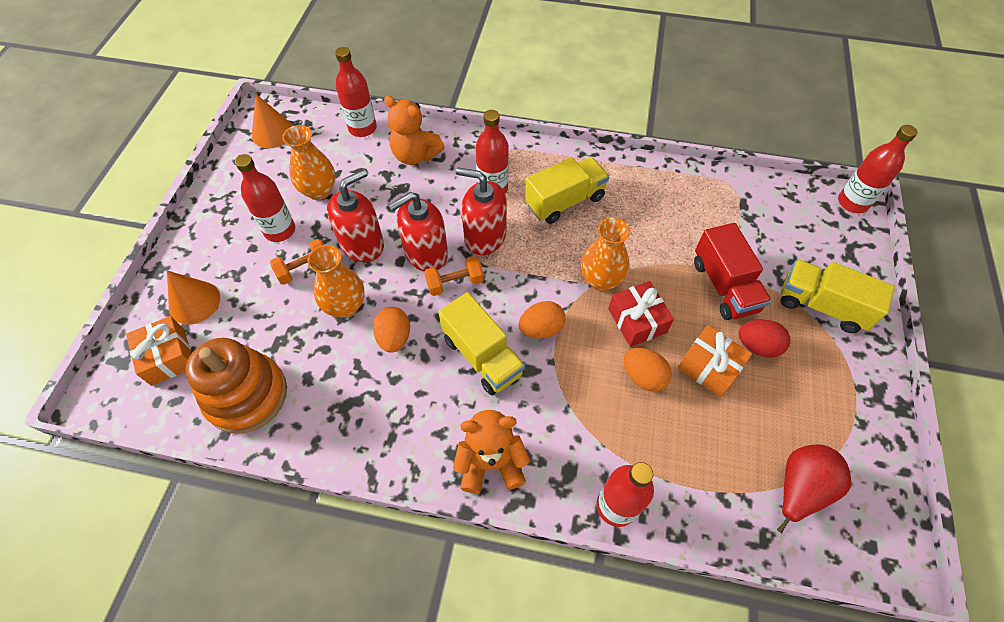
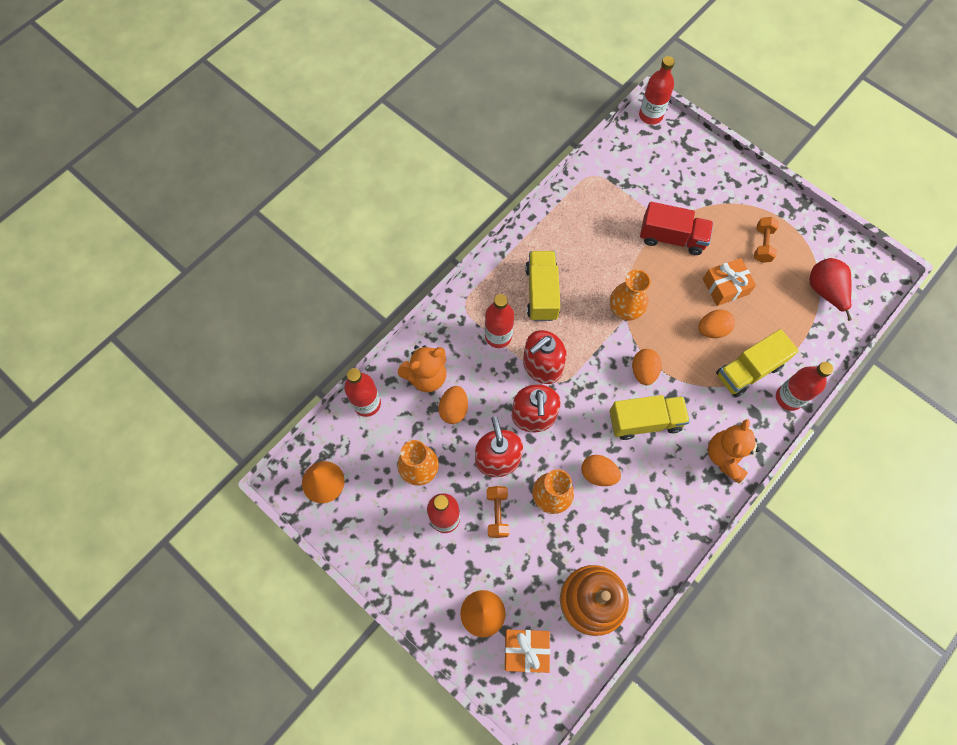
camera: 60 degrees left, 10 degrees up
(394, 189) = (454, 409): none -> orange egg
(455, 283) = (573, 409): orange dumbbell -> orange dumbbell (762, 245)
(637, 320) = (669, 307): red gift -> none
(757, 346) = (725, 249): red egg -> none
(821, 306) = (717, 193): yellow truck -> yellow truck (748, 370)

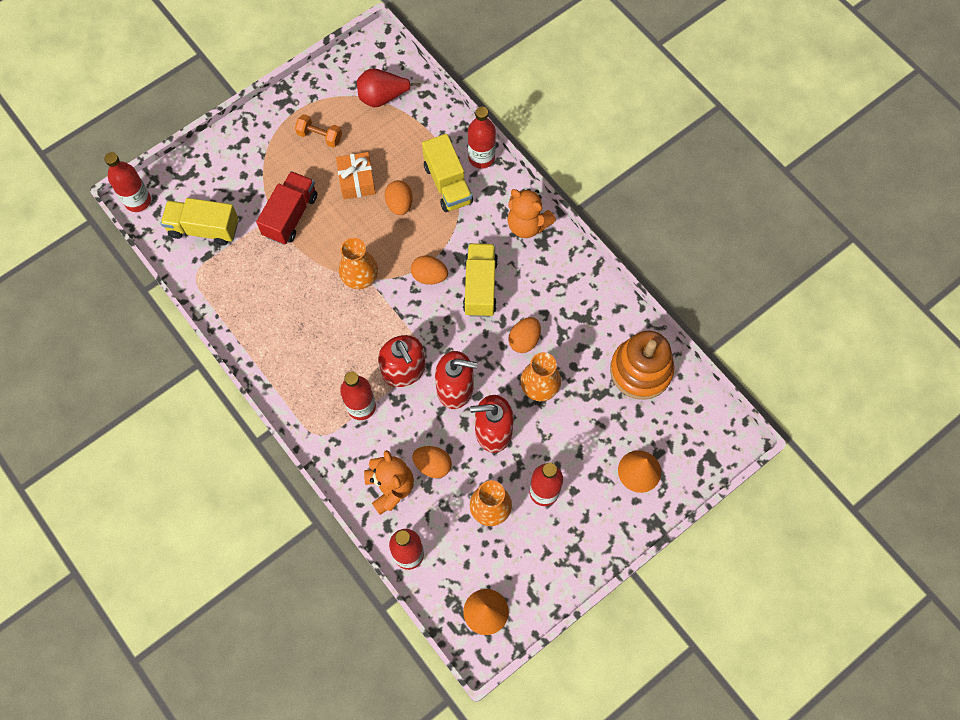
camera: 80 degrees left, 0 degrees up
(497, 514) = (547, 441): orange dumbbell -> none
(526, 650) = (677, 438): orange gift -> none
(541, 293) = (322, 354): yellow truck -> yellow truck (204, 228)

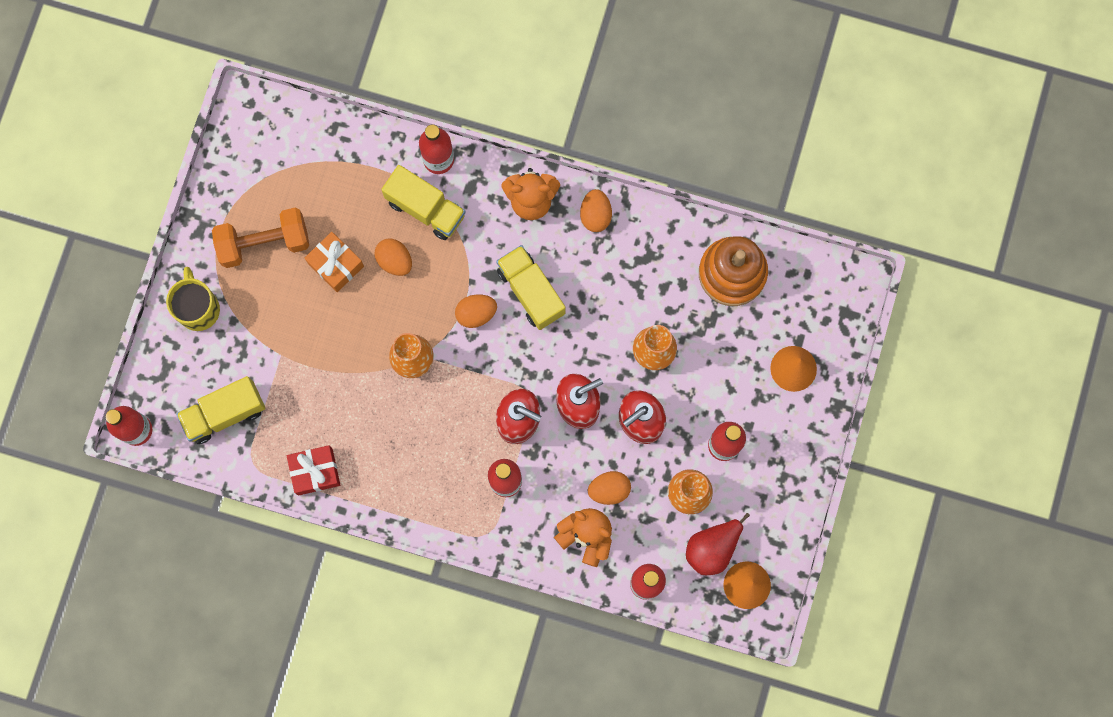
camera: 35 degrees left, 10 degrees up
(233, 308) = (315, 471): none -> red gift
(242, 150) = (198, 308): none -> yellow mug
(290, 215) = (298, 343): red truck -> none
(320, 136) = (264, 243): orange dumbbell -> orange dumbbell, size x1.75
(382, 97) = (295, 160): red pear -> red pear (712, 548)
(524, 340) = (608, 316): orange egg -> orange egg (595, 215)

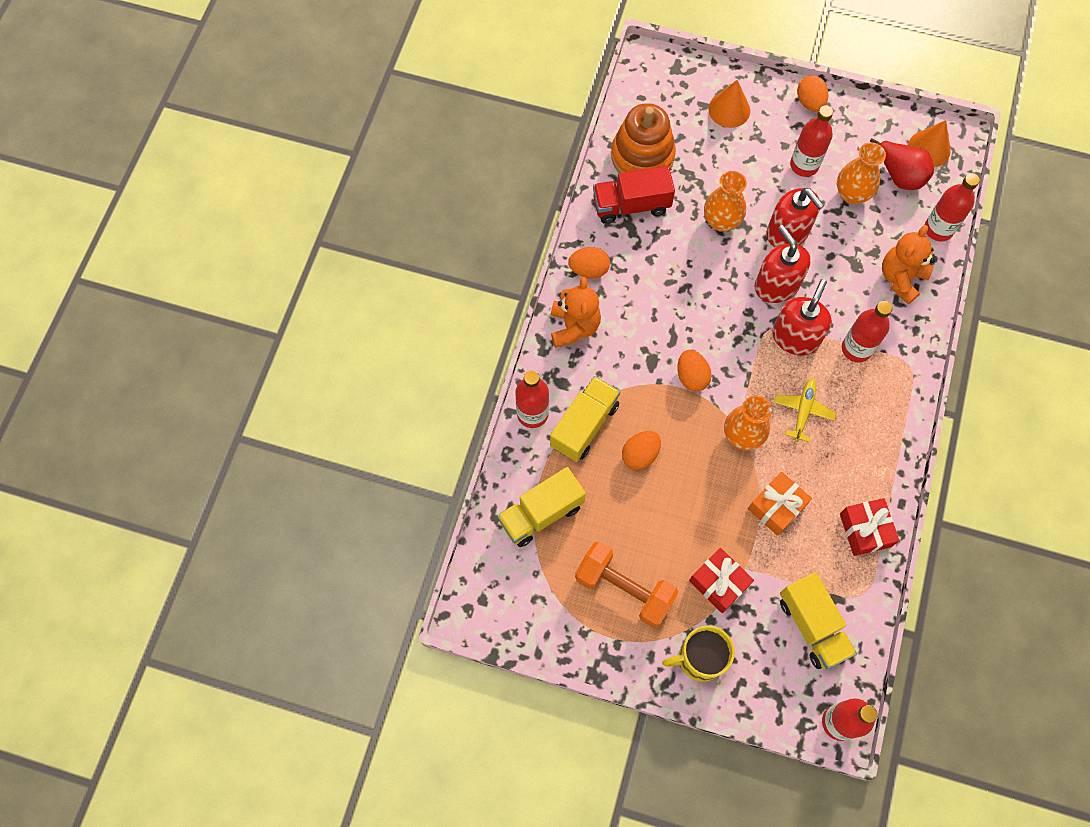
camera: 90 degrees left, 10 degrees down
(264, 243) = (624, 589): orange dumbbell -> orange dumbbell turned 45 degrees counterclockwise
(267, 330) = (719, 583): none -> red gift
(336, 265) = (646, 514): orange gift -> orange gift (776, 507)
(438, 421) = (803, 411): none -> yellow plane
(531, 291) = (667, 327): yellow truck -> yellow truck (541, 513)
(609, 489) = (855, 259): orange egg -> orange egg (809, 102)
(671, 259) = (631, 205): none -> red truck

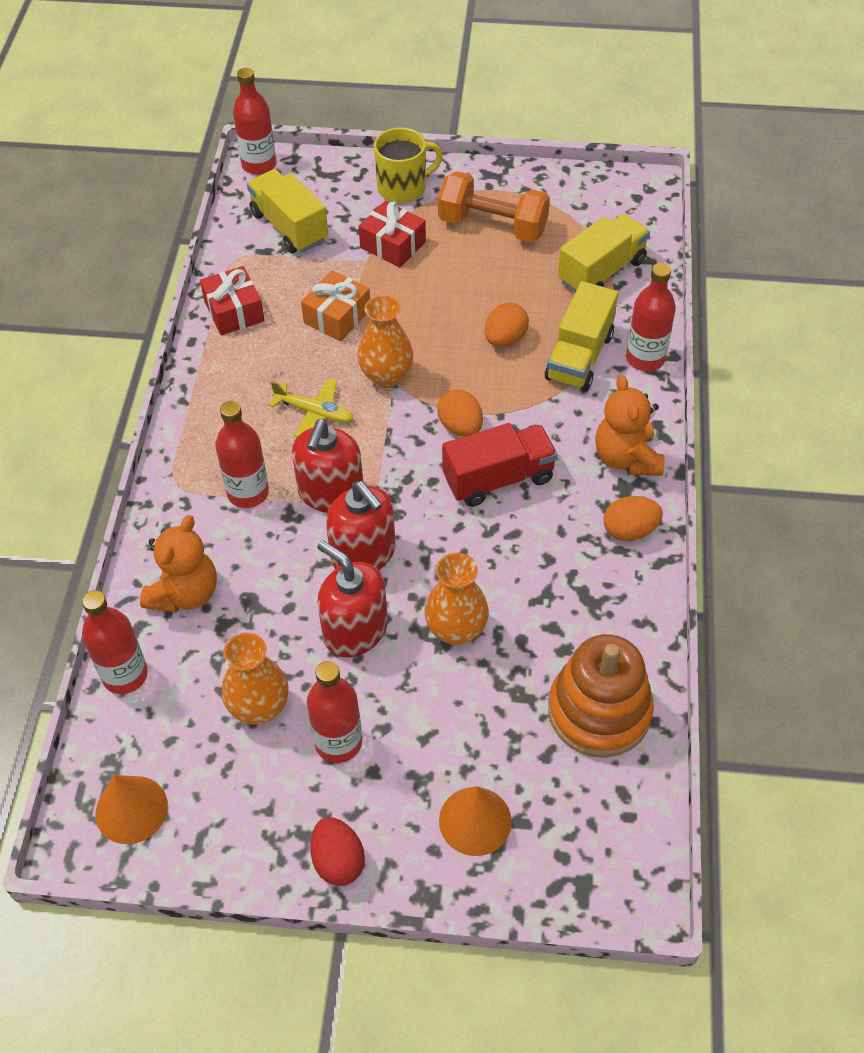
camera: 170 degrees right, 15 degrees down
(631, 205) = (595, 630): red truck -> red truck (498, 478)
(803, 411) = (314, 412): yellow plane -> yellow plane turned 75 degrees counterclockwise
(809, 102) = (338, 861): orange egg -> red egg
(899, 175) = (183, 753): red pear -> none

